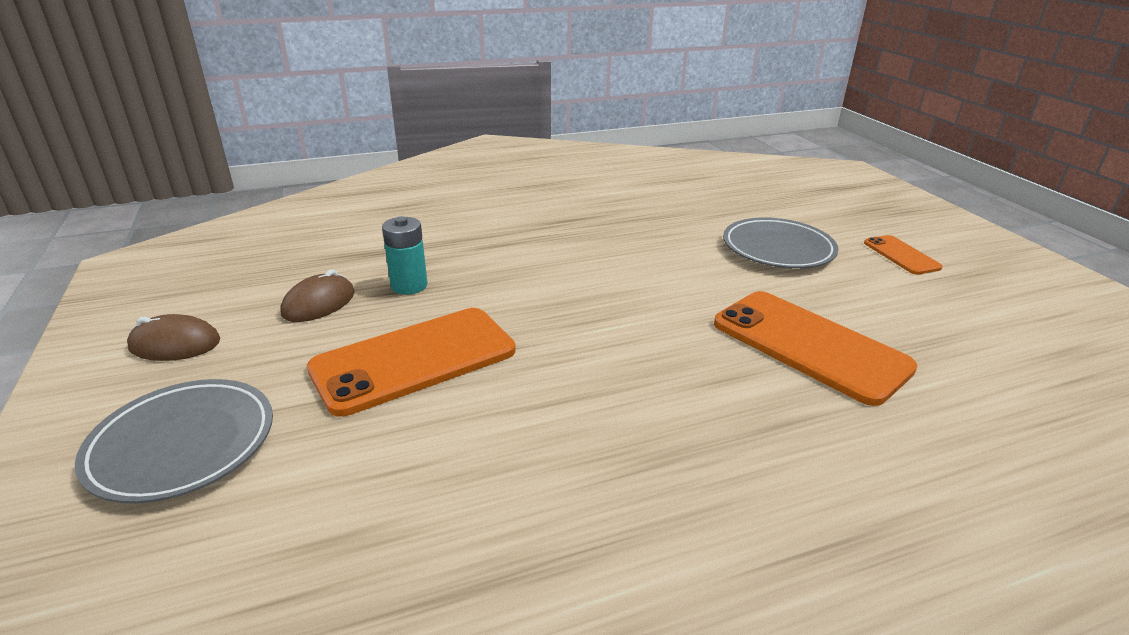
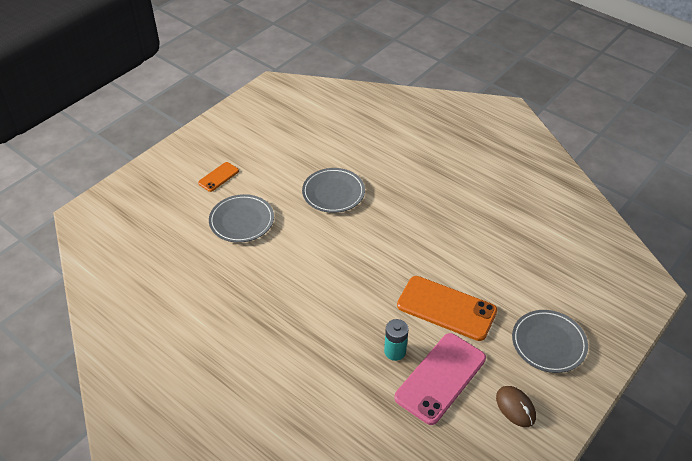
camera: 120 degrees left, 15 degrees up
(319, 303) = (440, 378): brown mouse -> pink phone
(809, 345) = (333, 193): orange phone -> grey plate

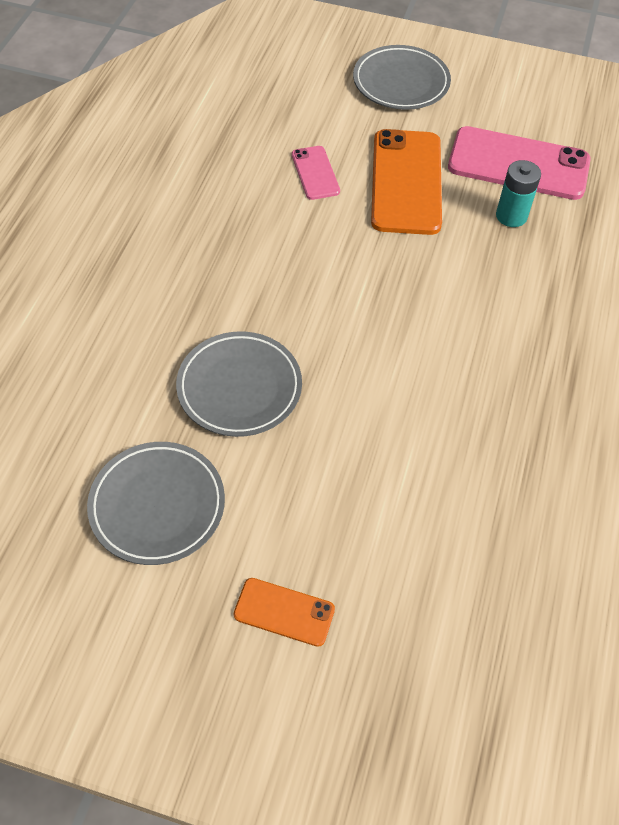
camera: 115 degrees left, 10 degrees up
(242, 221) = (383, 508): grey plate -> grey plate (157, 505)
(471, 266) = (315, 173): none -> pink phone
(515, 407) = (510, 95): brown mouse -> none

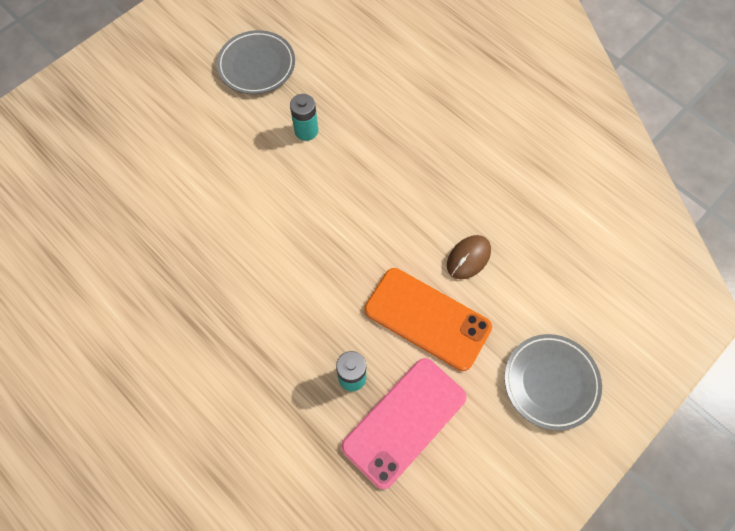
camera: 120 degrees right, 10 degrees up
(239, 387) = (306, 131): grey plate -> turquoise battery
(284, 612) = (162, 95): orange phone -> none
(315, 173) = (468, 258): pink phone -> brown mouse

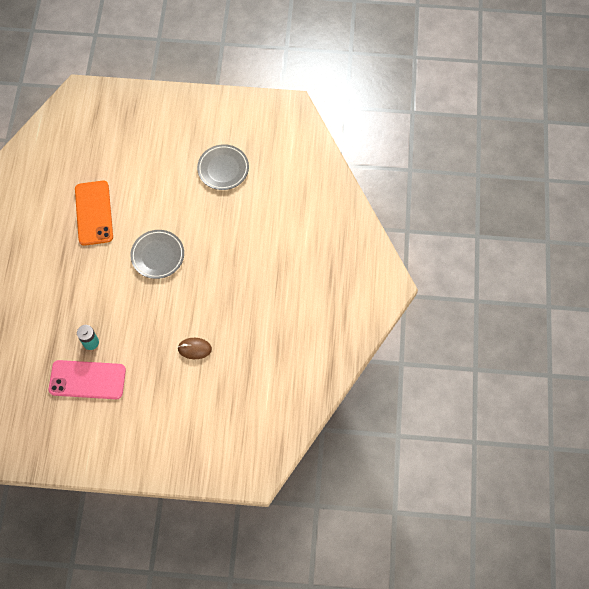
camera: 50 degrees right, 0 degrees up
(306, 131) = (204, 222): turquoise battery -> none
(427, 318) = (146, 353): orange phone -> orange phone (94, 213)
(551, 382) = (157, 430): grey plate -> grey plate (157, 255)

